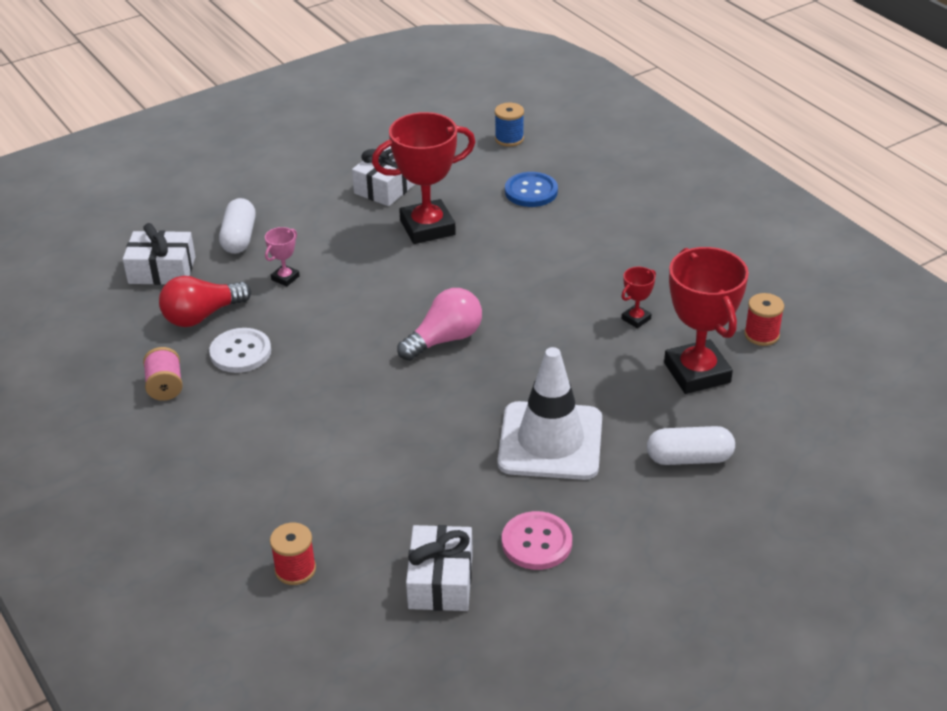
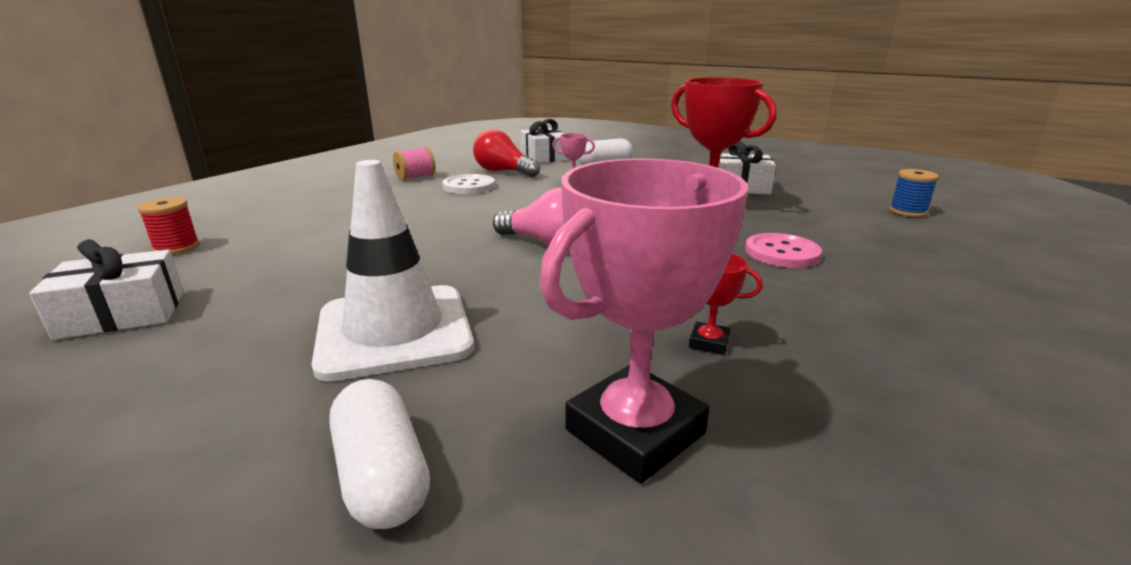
camera: 65 degrees right, 15 degrees down
(531, 191) = (847, 235): blue button -> none
(536, 542) = (173, 362): pink button -> pink button (781, 253)
(697, 373) = (635, 432): red trophy -> pink trophy
(761, 335) = (836, 499): red spool -> none

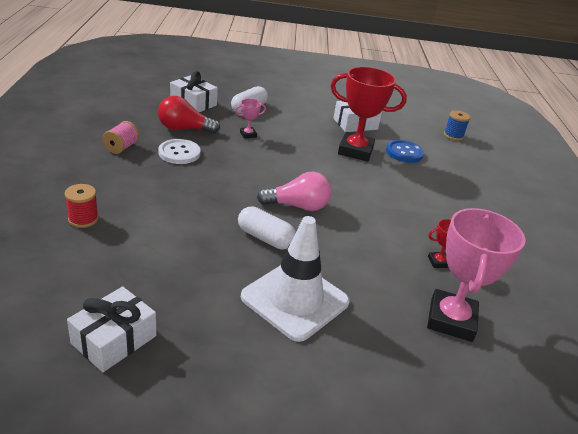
camera: 35 degrees left, 10 degrees up
(176, 248) = (46, 273): red spool -> red spool (83, 219)
(382, 475) = (384, 375): white capsule -> white capsule (265, 238)
(781, 253) = (421, 187): pink button -> none
(791, 218) = (404, 152): none -> blue button

